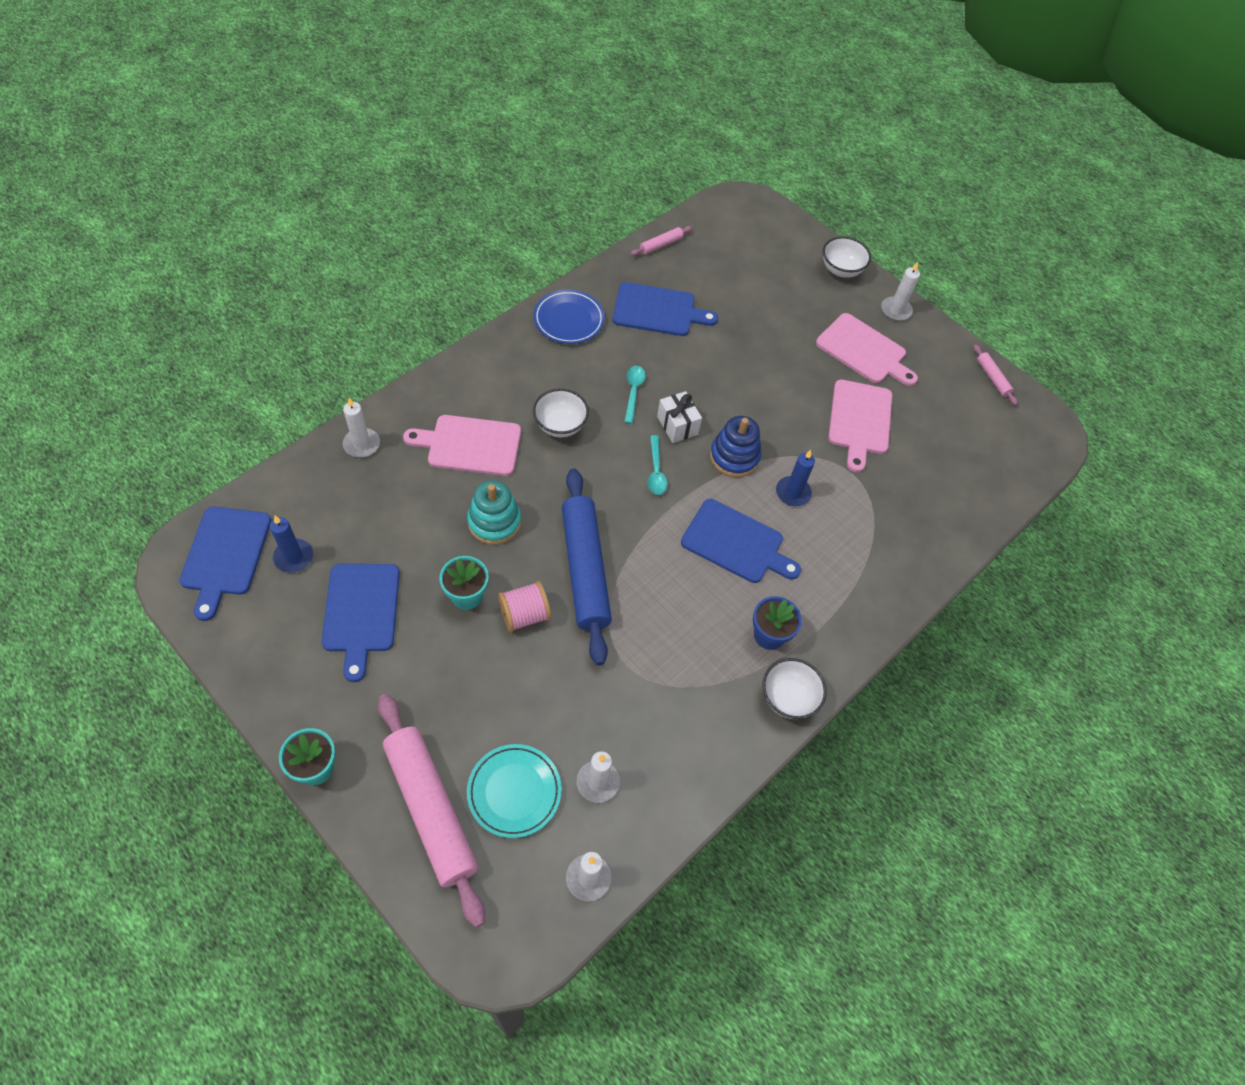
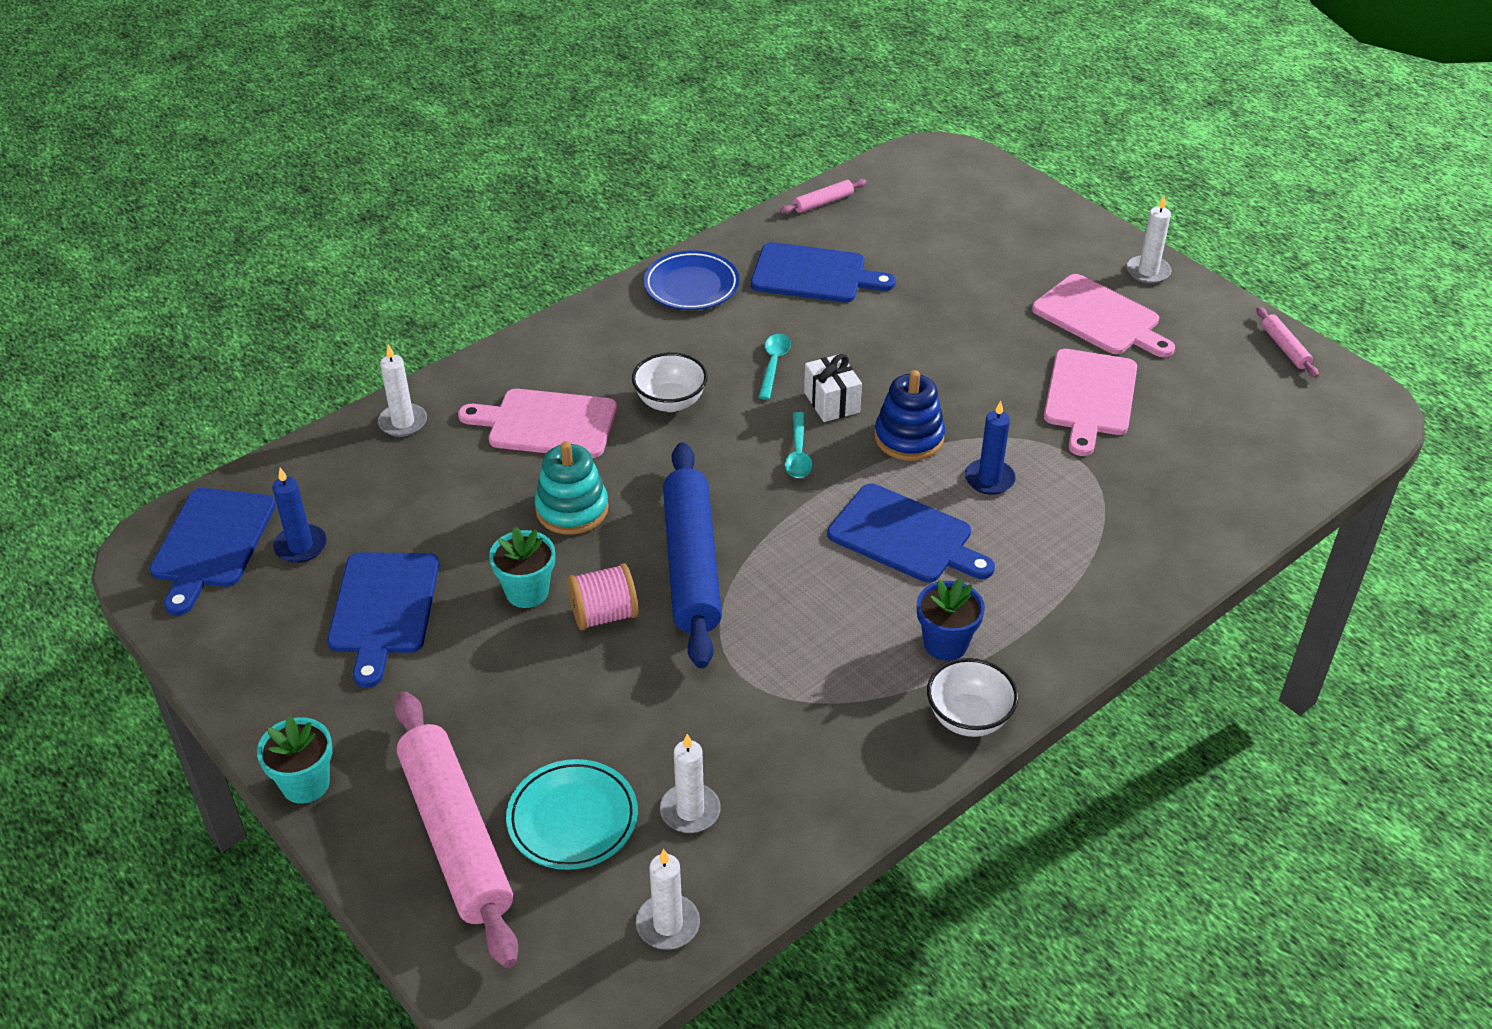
camera: 10 degrees right, 15 degrees down
(841, 270) = (1072, 227): white bowl -> none

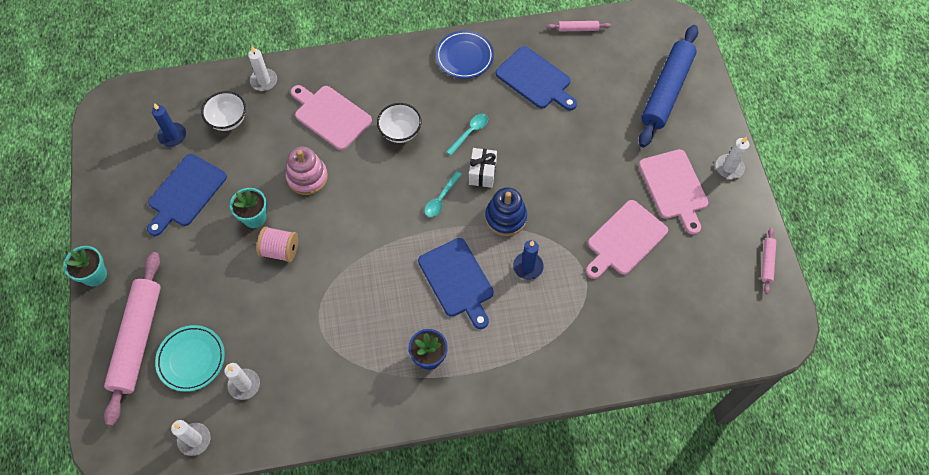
camera: 30 degrees right, 20 degrees up
(211, 543) = (136, 113): blue cutting board -> none
(572, 509) = (307, 177): turquoise stacking toy -> pink stacking toy
(692, 564) = (341, 242): blue rolling pin -> blue rolling pin (667, 91)
(968, 718) = (408, 407): white bowl -> white bowl (228, 120)

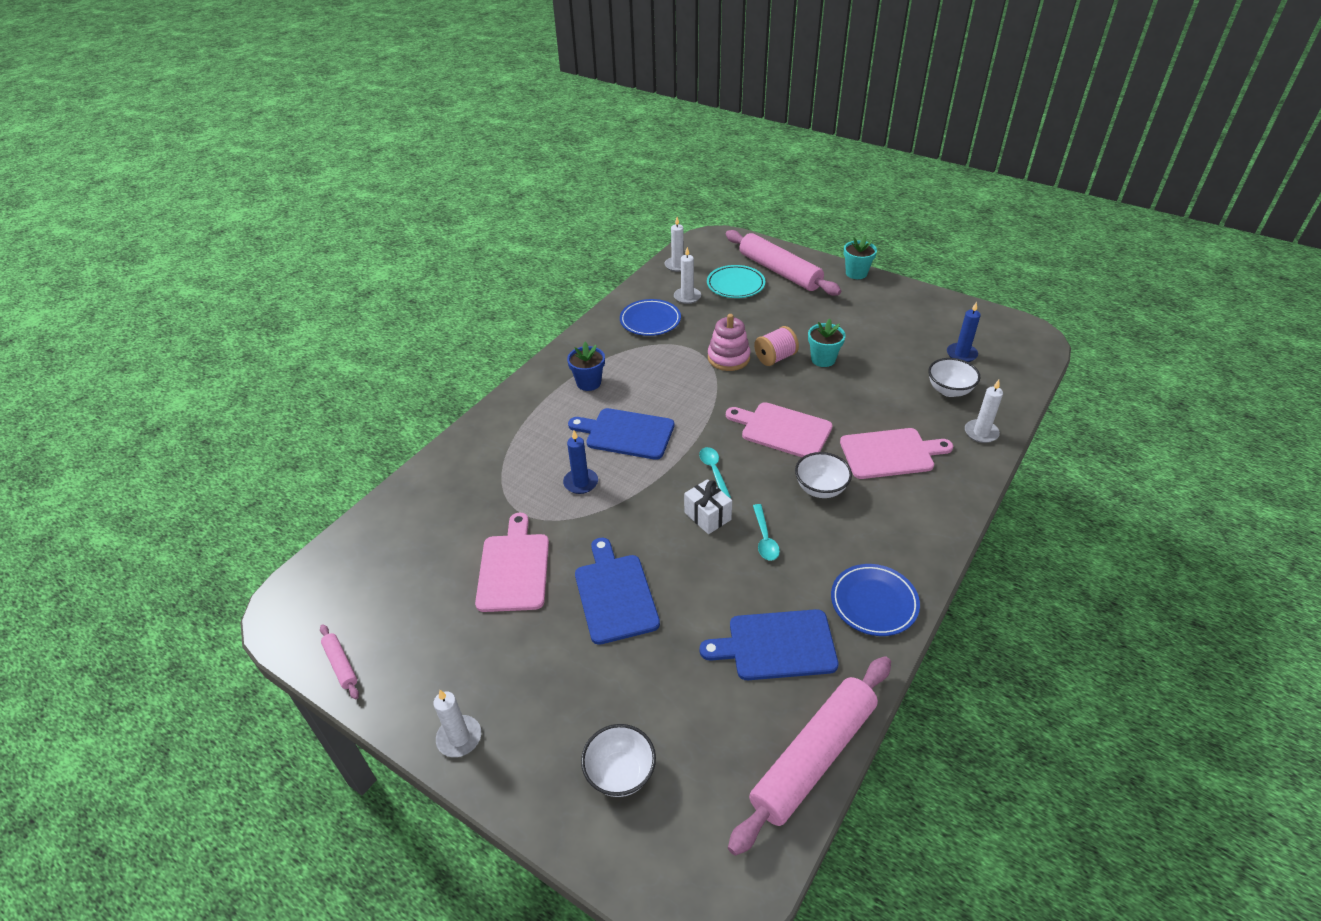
camera: 135 degrees right, 20 degrees down
(185, 193) = (888, 337): blue cutting board -> blue cutting board (615, 594)
(307, 177) = (832, 405): pink stacking toy -> pink stacking toy (728, 358)
(307, 384) = (650, 321): none -> blue plate
(505, 217) = (643, 500): blue stacking toy -> none
(578, 29) = (813, 757): pink rolling pin -> pink rolling pin, size x2.36
(667, 91) = (620, 773): blue rolling pin -> white bowl
(674, 187) = (507, 659): pink cutting board -> pink cutting board (782, 430)

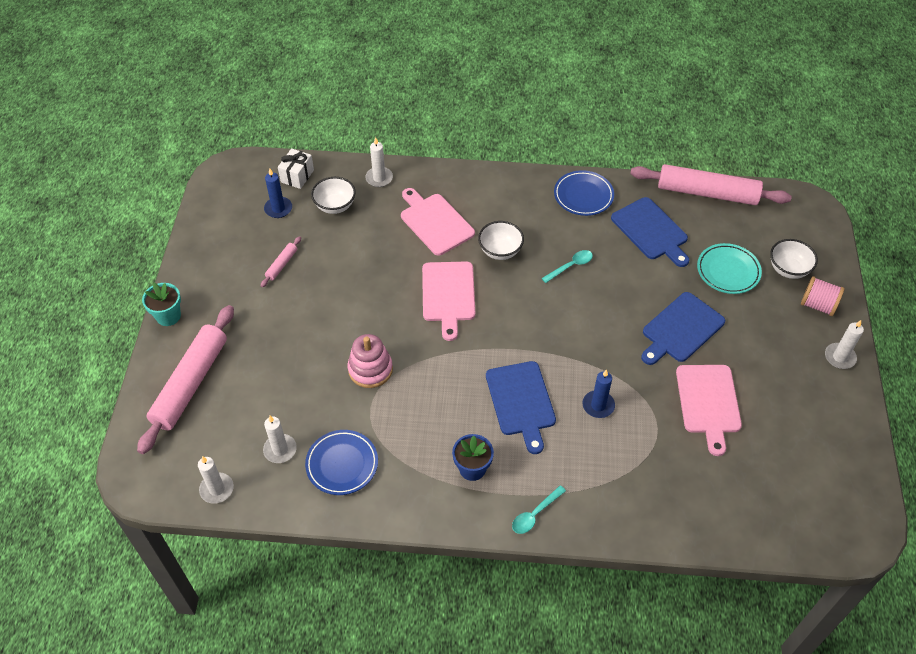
camera: 120 degrees left, 10 degrees up
(341, 664) = (861, 460): pink rolling pin -> pink rolling pin (282, 264)
(514, 568) = (708, 402): pink cutting board -> pink cutting board turned 60 degrees counterclockwise
(707, 516) = (573, 306): white gift -> white gift (297, 176)
(714, 471) = (524, 321): turquoise spoon -> turquoise spoon (535, 514)
(735, 285) = (236, 414): turquoise plate -> turquoise plate (728, 271)
(775, 358) = (351, 333): pink spool -> pink spool (817, 305)
(823, 359) = (335, 298): turquoise flower pot -> none

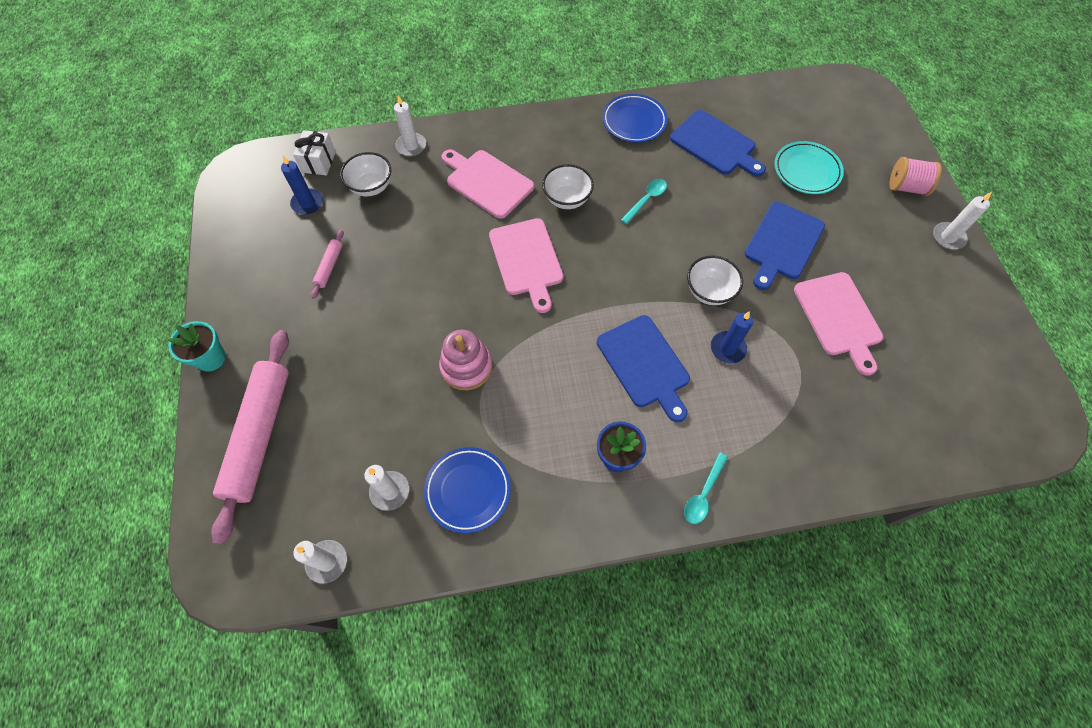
camera: 15 degrees left, 10 degrees up
(707, 193) = (757, 93): pink rolling pin -> none
(788, 269) = (864, 156): white bowl -> white bowl (709, 291)

